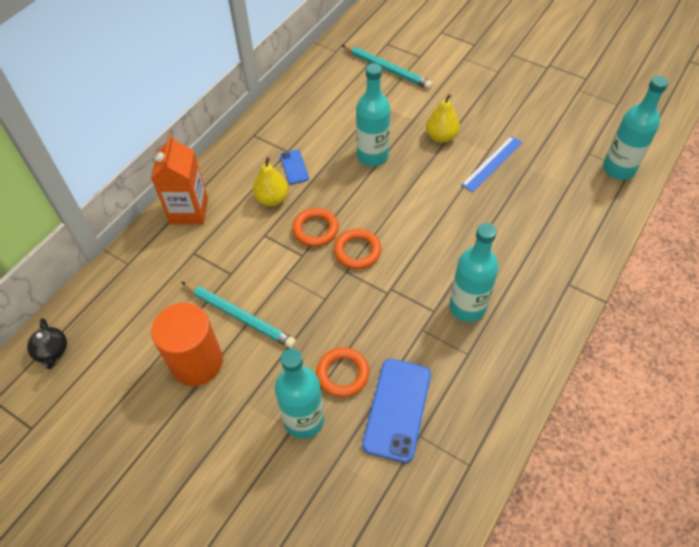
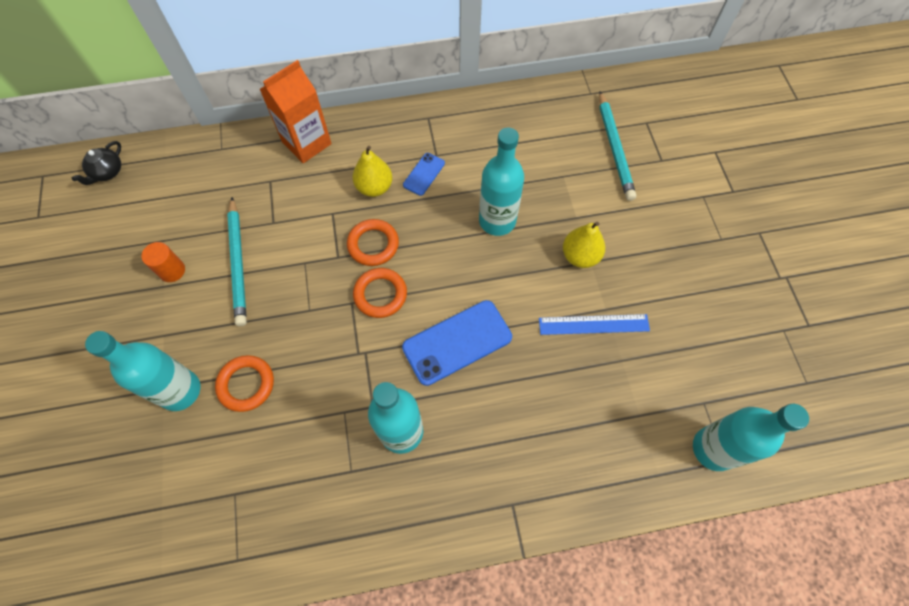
camera: 45 degrees right, 10 degrees up
(196, 362) = (172, 271): orange cylinder -> orange cylinder, size x0.49
(397, 409) = (246, 455): blue phone -> blue phone (457, 342)

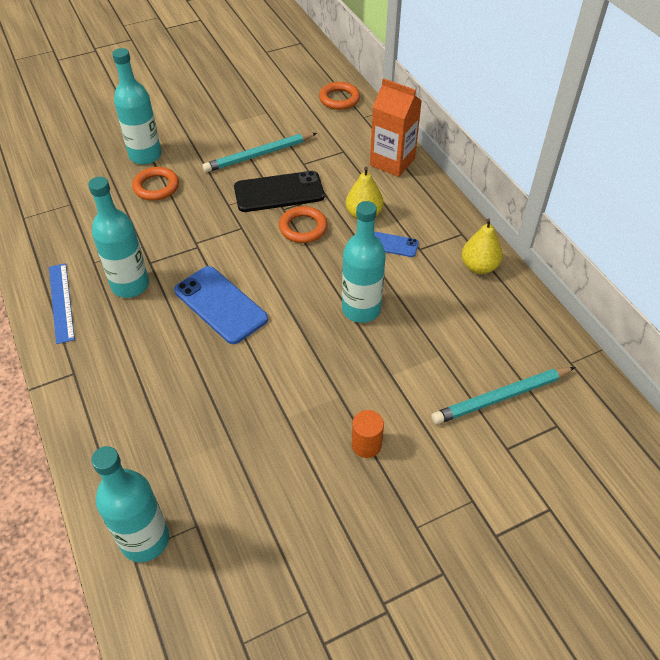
camera: 75 degrees right, 15 degrees down
(107, 172) = (316, 69): black teapot -> none
(172, 271) = (242, 124): orange cylinder -> orange cylinder (366, 445)
(310, 256) = (279, 192): none -> black phone
(380, 294) = (254, 243): orange ring -> orange ring (339, 99)
(580, 256) = (343, 385): yellow pear -> yellow pear (479, 267)
(593, 324) = (266, 409): blue ruler -> blue ruler (61, 302)

